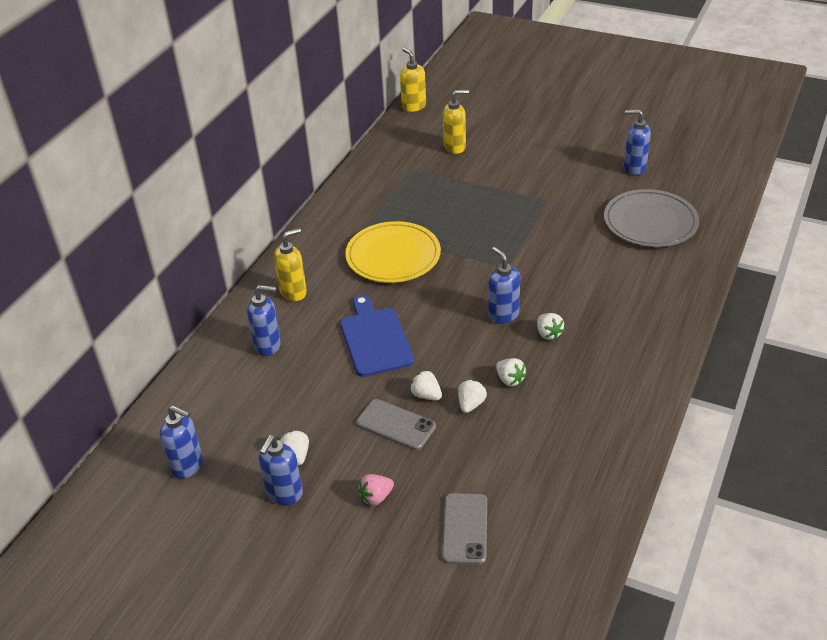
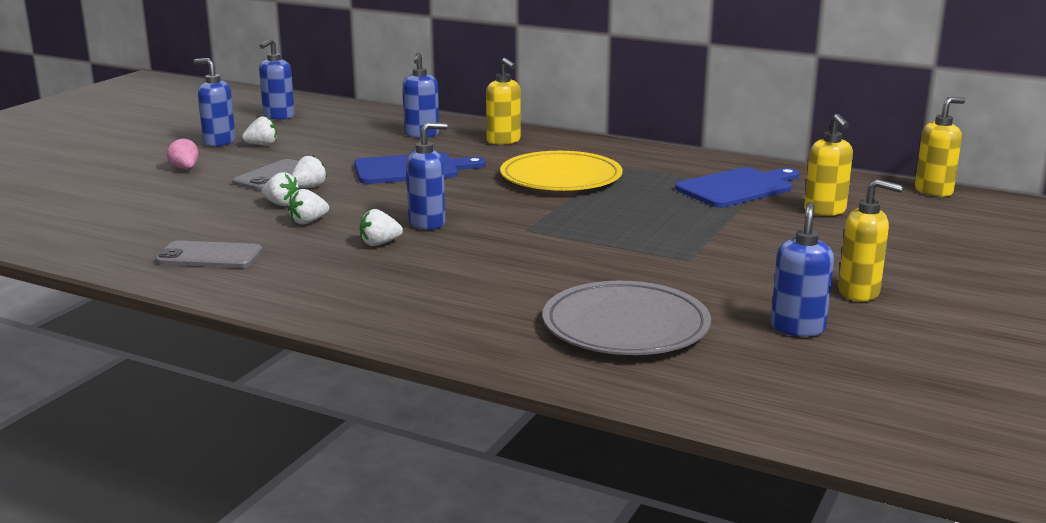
camera: 90 degrees right, 20 degrees down
(412, 177) = (738, 188): none -> blue cutting board
(465, 528) = (113, 197): grey phone -> grey phone (209, 256)
(582, 146) = (859, 293): none -> yellow soap dispenser

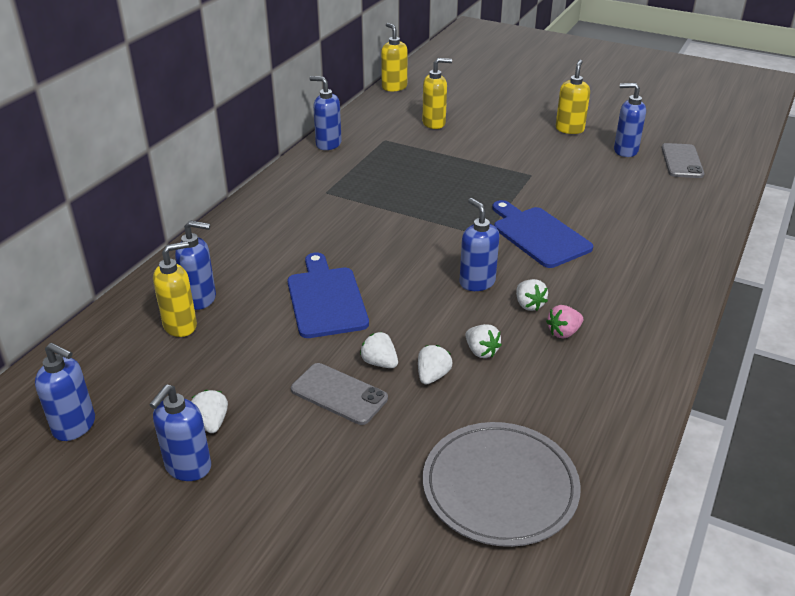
camera: 90 degrees left, 15 degrees up
(185, 169) = (303, 479): pink strawberry -> pink strawberry (563, 332)
(209, 256) = (580, 404): grey phone -> grey phone (682, 161)
(504, 141) = (240, 247): yellow soap dispenser -> yellow soap dispenser (181, 326)
(561, 177) = (357, 218): yellow plate -> none
(625, 326) = (644, 201): grey plate -> grey plate (500, 487)
(733, 164) = (328, 144): none -> blue soap dispenser
(738, 188) = (386, 147): blue cutting board -> blue cutting board (538, 235)

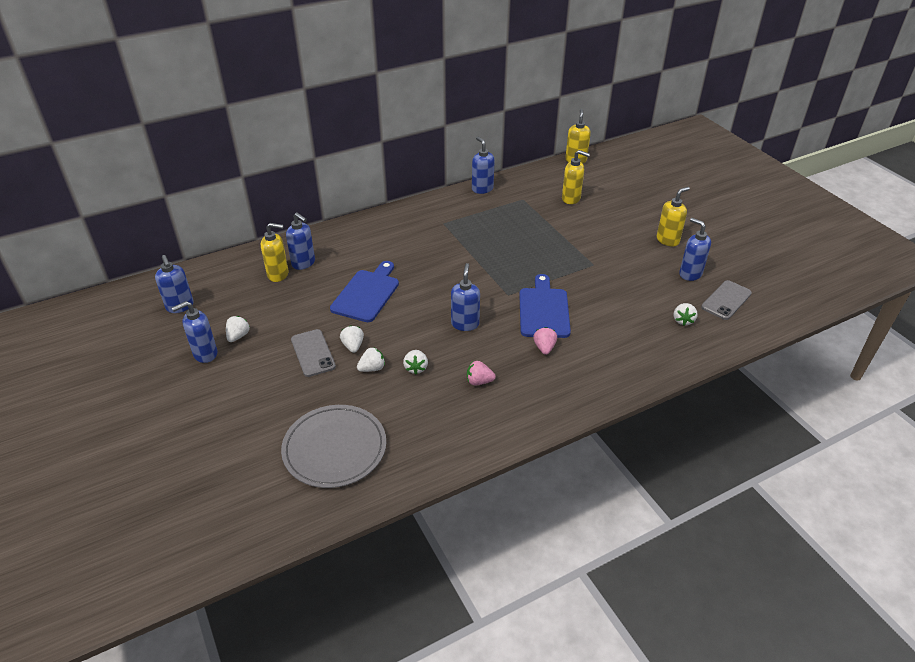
camera: 35 degrees right, 5 degrees up
(529, 305) = (479, 353): white strawberry -> white strawberry (683, 320)
(584, 270) = (544, 348): none -> pink strawberry

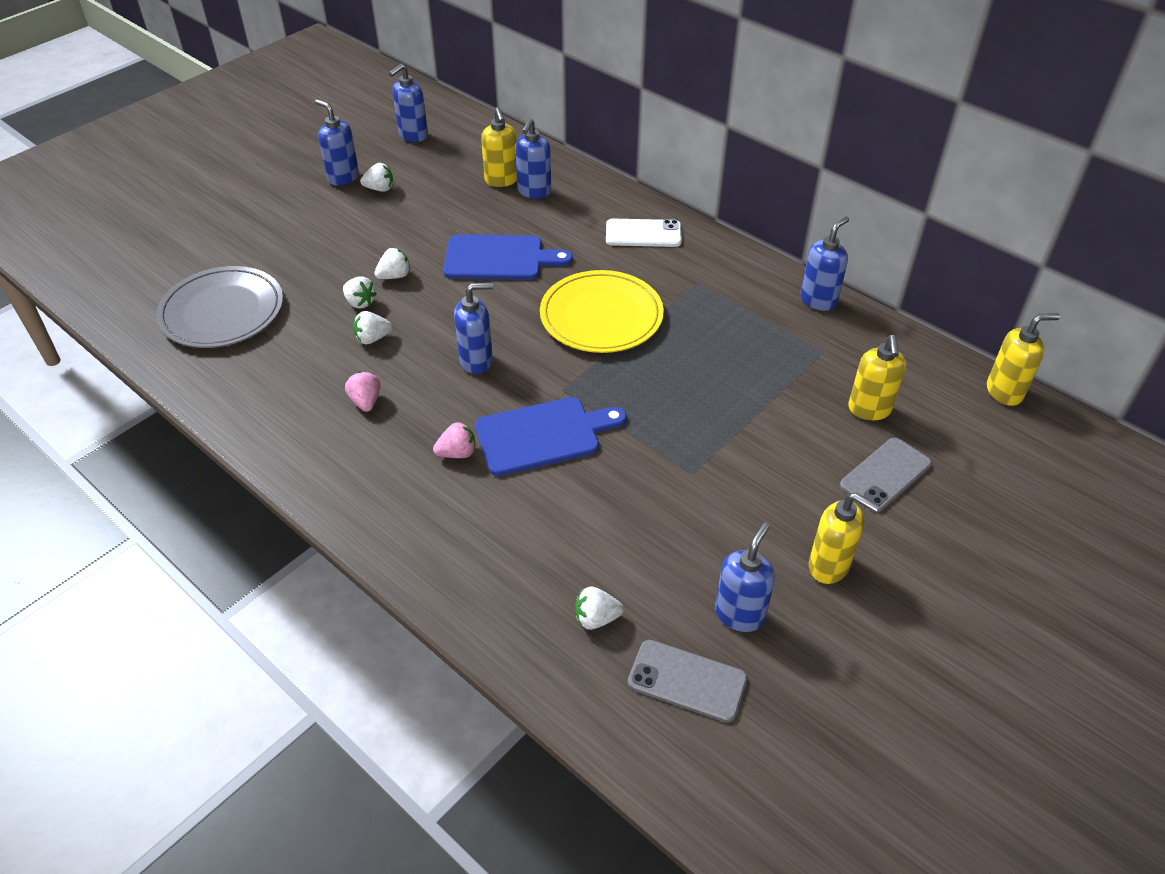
camera: 70 degrees right, 5 degrees up
(313, 353) = (371, 249): grey phone -> grey phone (885, 475)
(383, 230) = (643, 234): none -> white phone
(451, 265) = (601, 316): none -> yellow plate

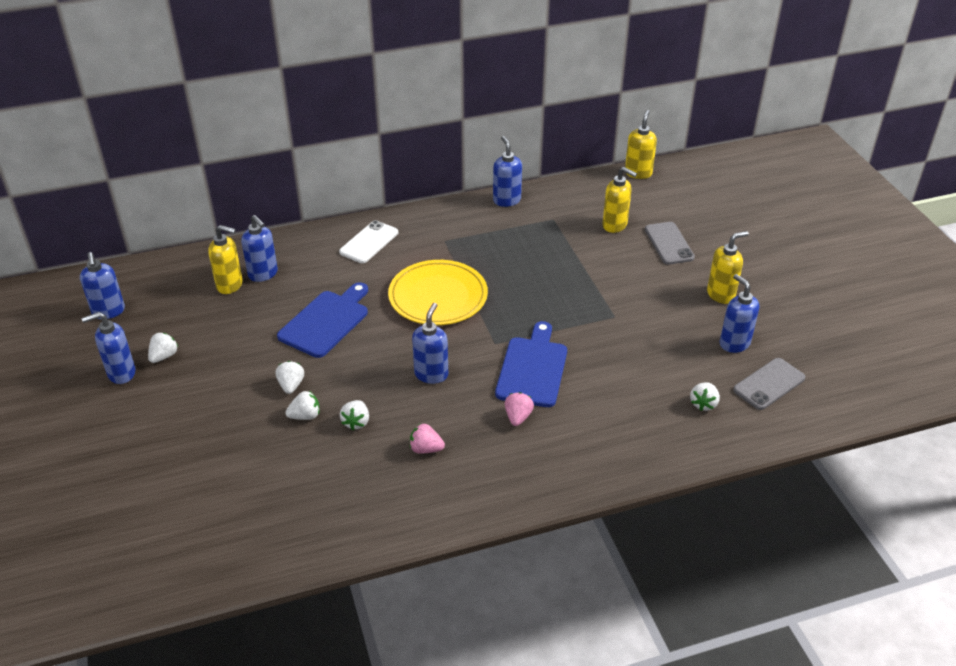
camera: 60 degrees left, 5 degrees down
(222, 312) = (235, 507): grey plate -> none

